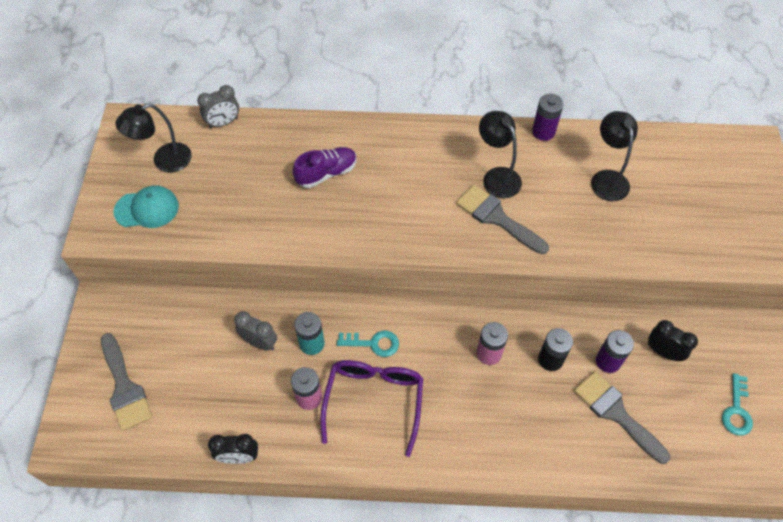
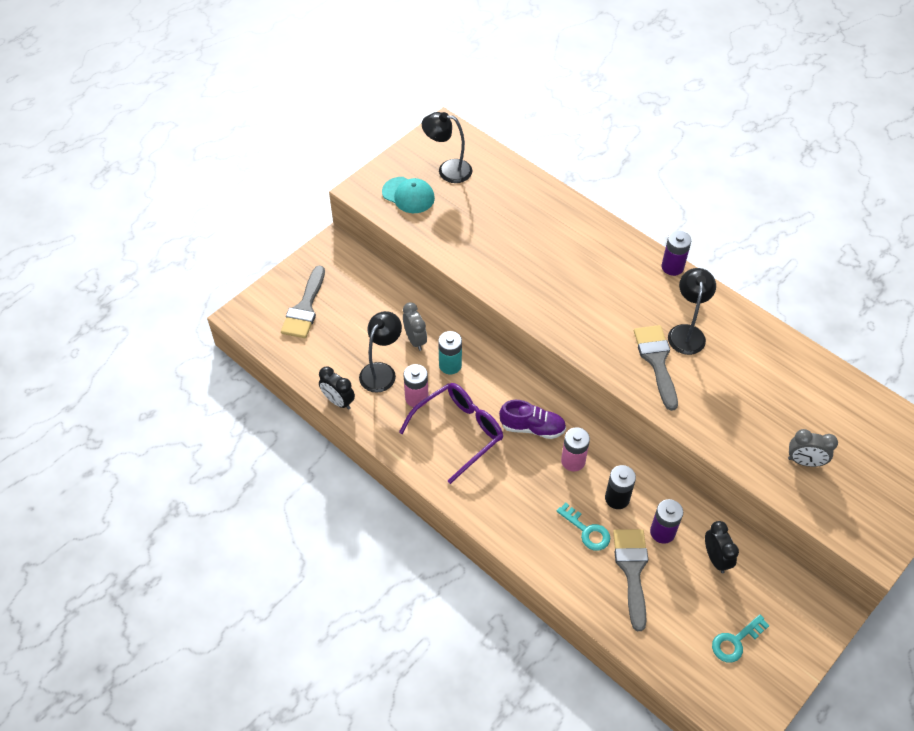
camera: 40 degrees right, 5 degrees down
(223, 122) = (512, 168): grey clock -> grey clock (804, 461)
(326, 173) = (555, 248): purple shoe -> purple shoe (532, 428)
(373, 343) = (493, 395): turquoise key -> turquoise key (587, 531)
(543, 132) = (760, 324): purple battery -> purple battery (672, 267)
(607, 178) = (779, 392): black lamp -> black lamp (381, 371)

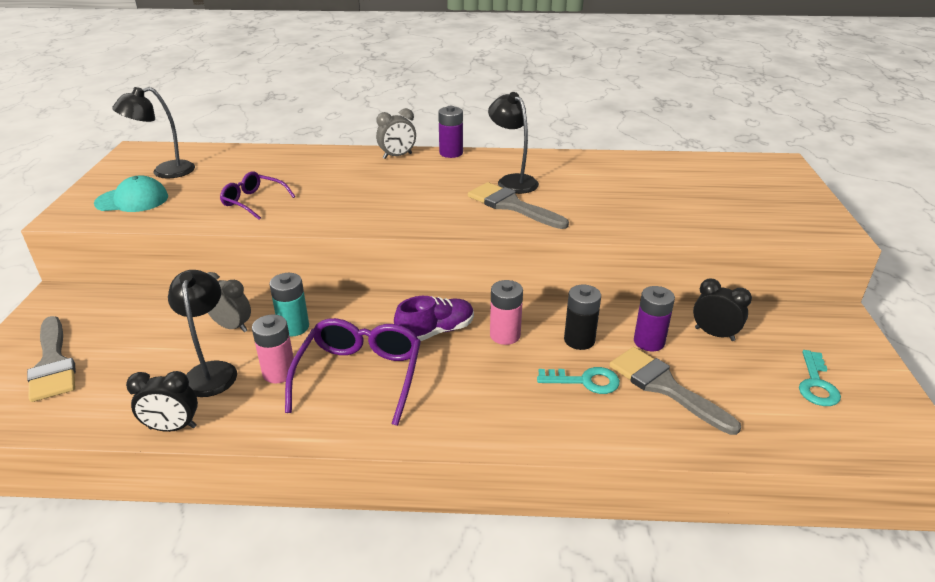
camera: 40 degrees left, 20 degrees down
(482, 244) = (253, 201): none -> purple glasses
(804, 461) = (707, 209): grey clock -> grey clock (397, 156)

